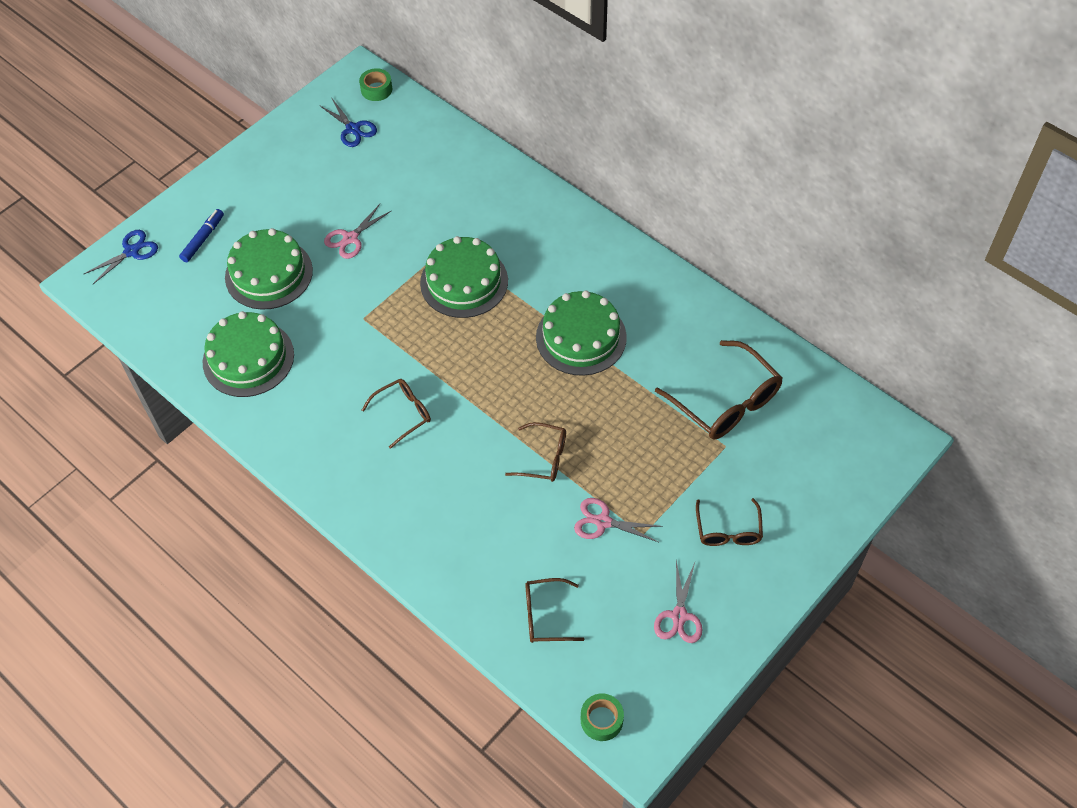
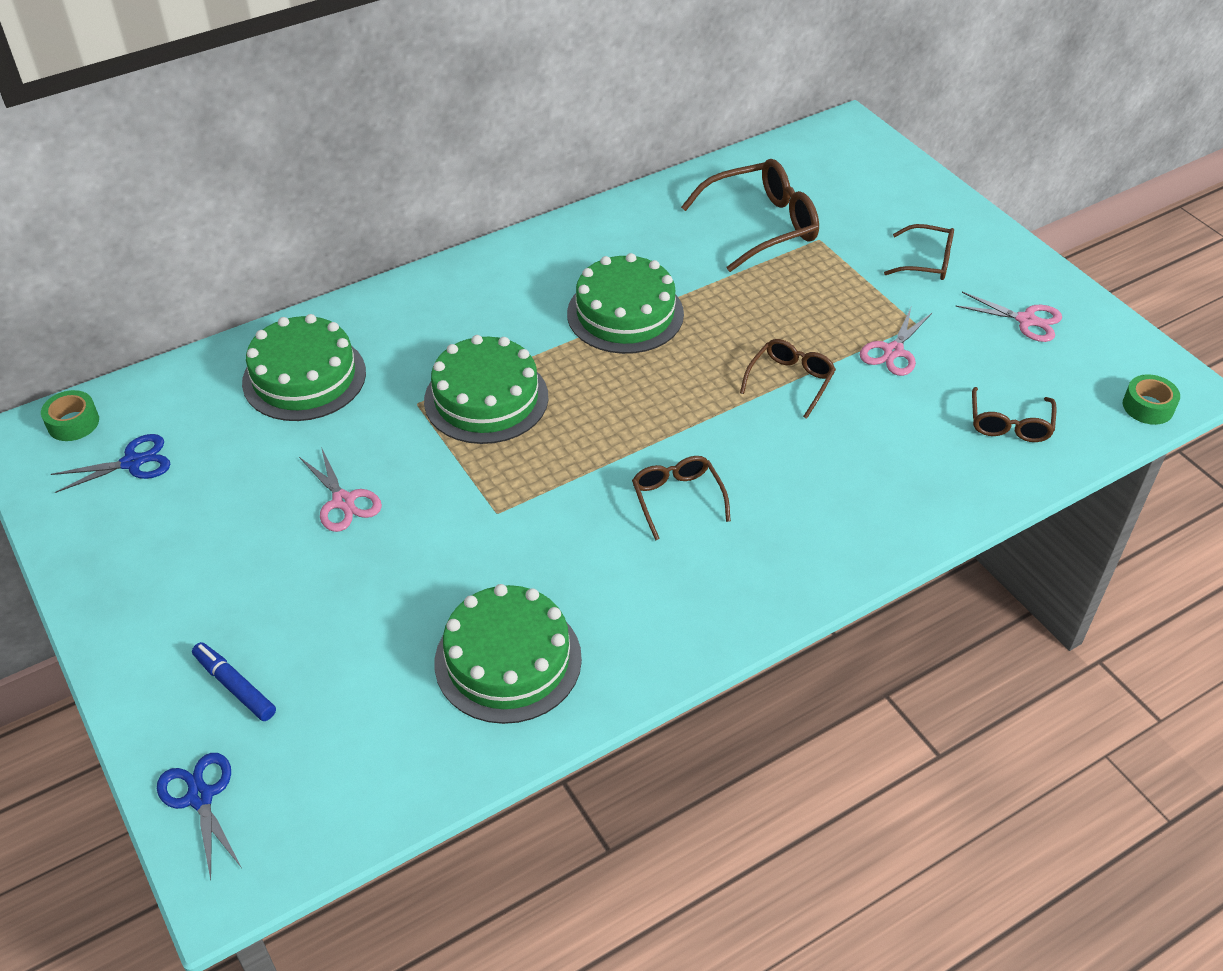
camera: 75 degrees left, 10 degrees down
(269, 274) = (356, 609): green cake -> green cake (304, 377)

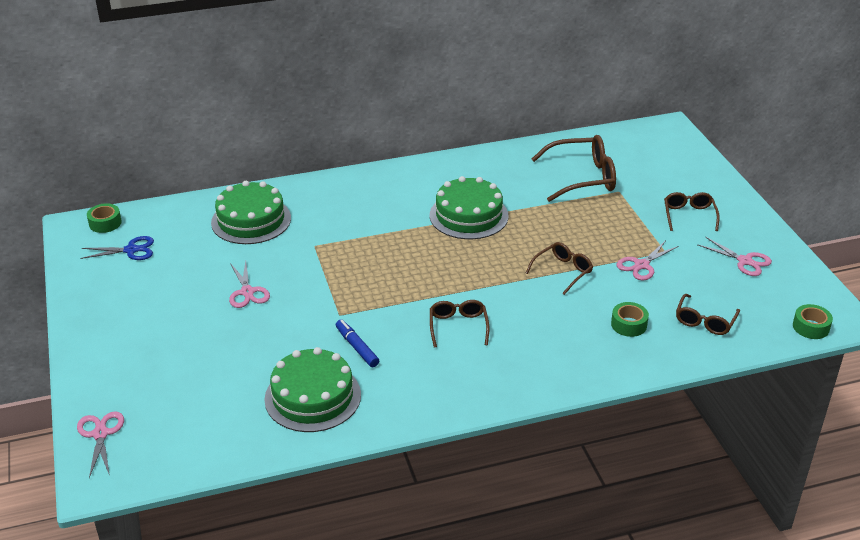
camera: 15 degrees right, 10 degrees down
(200, 797) = (100, 434): blue scissors -> pink scissors
(235, 686) = (143, 380): blue marker -> blue marker (357, 347)
(486, 398) = (359, 250): green cake -> none
(911, 449) = (628, 324): none -> green tape
(927, 262) = (689, 215): brown glasses -> brown glasses turned 120 degrees counterclockwise

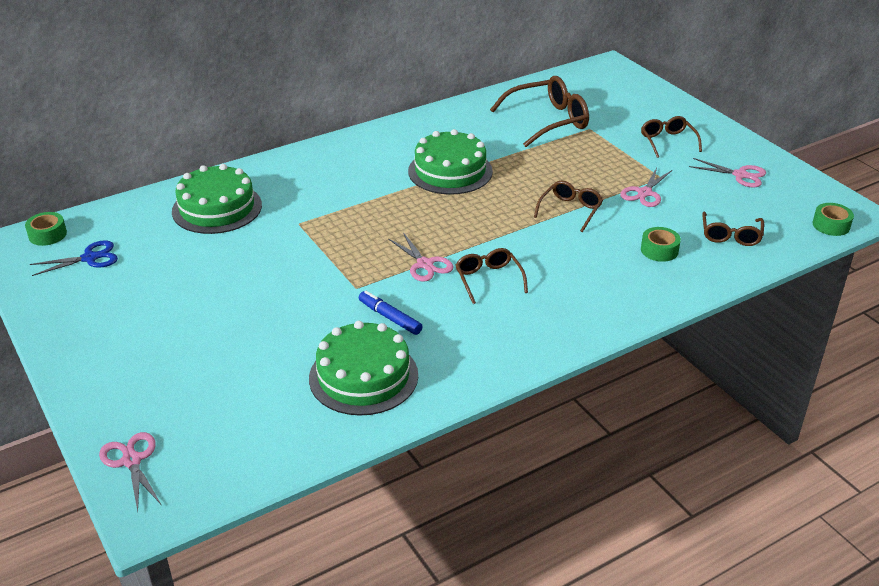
camera: 15 degrees left, 0 degrees up
(247, 292) = (243, 281): pink scissors -> pink scissors (425, 264)

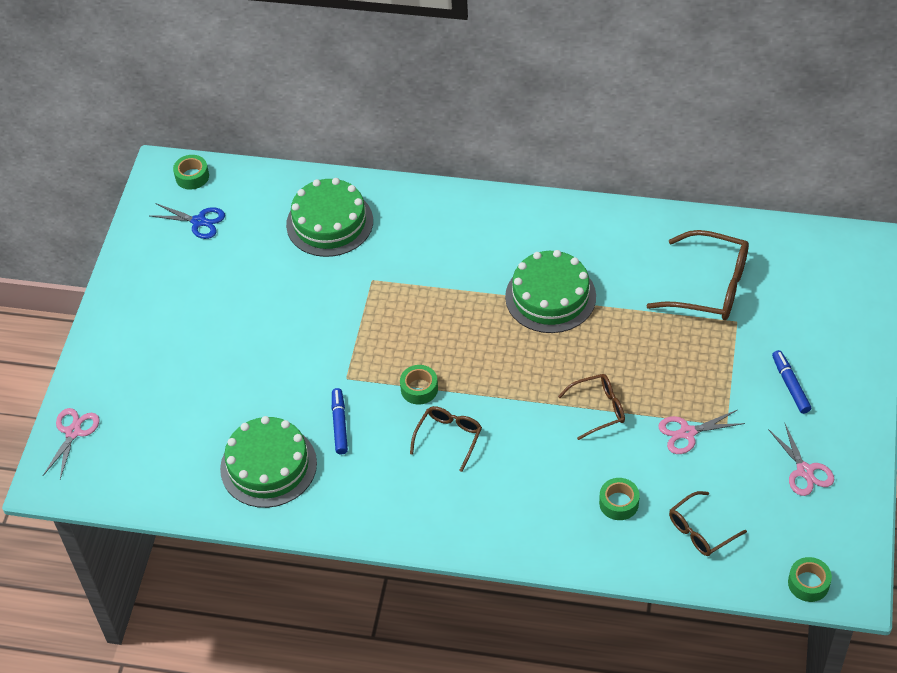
camera: 45 degrees right, 15 degrees up
(425, 264) = (419, 389): pink scissors -> green tape
(667, 141) = (790, 385): brown glasses -> blue marker

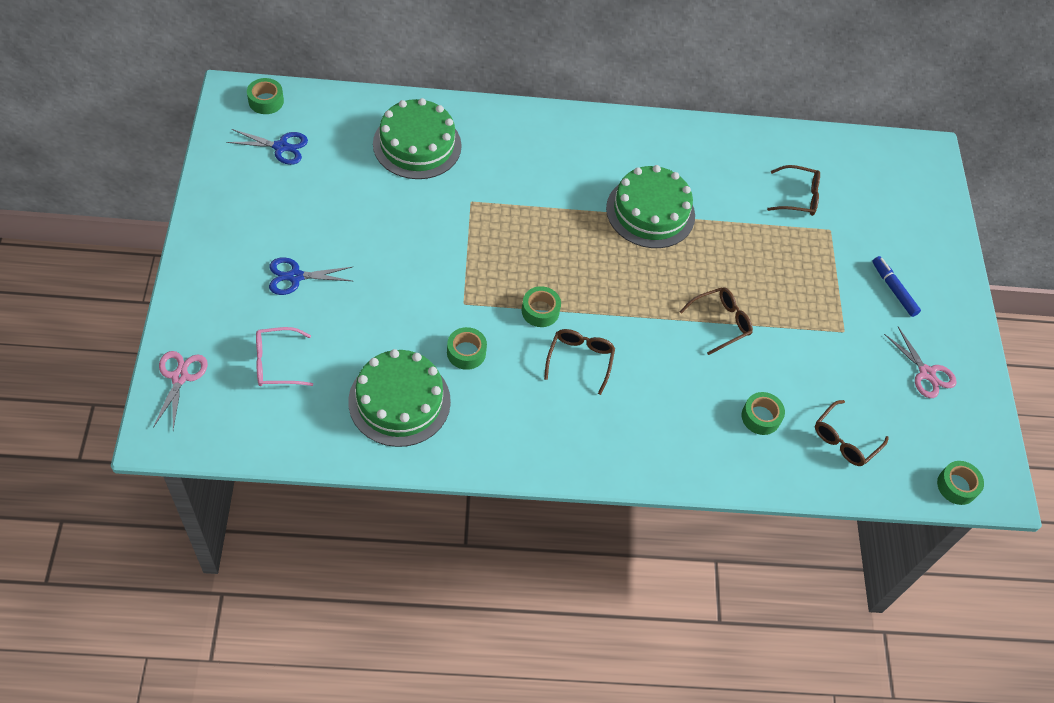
camera: 20 degrees left, 5 degrees up
(161, 424) = (276, 363): none -> pink glasses
(192, 345) = (295, 277): none -> blue scissors
(340, 424) = (466, 352): blue marker -> green tape
(687, 433) = (810, 342): pink scissors -> none
(710, 287) = (798, 197): brown glasses -> brown glasses, size x0.59

